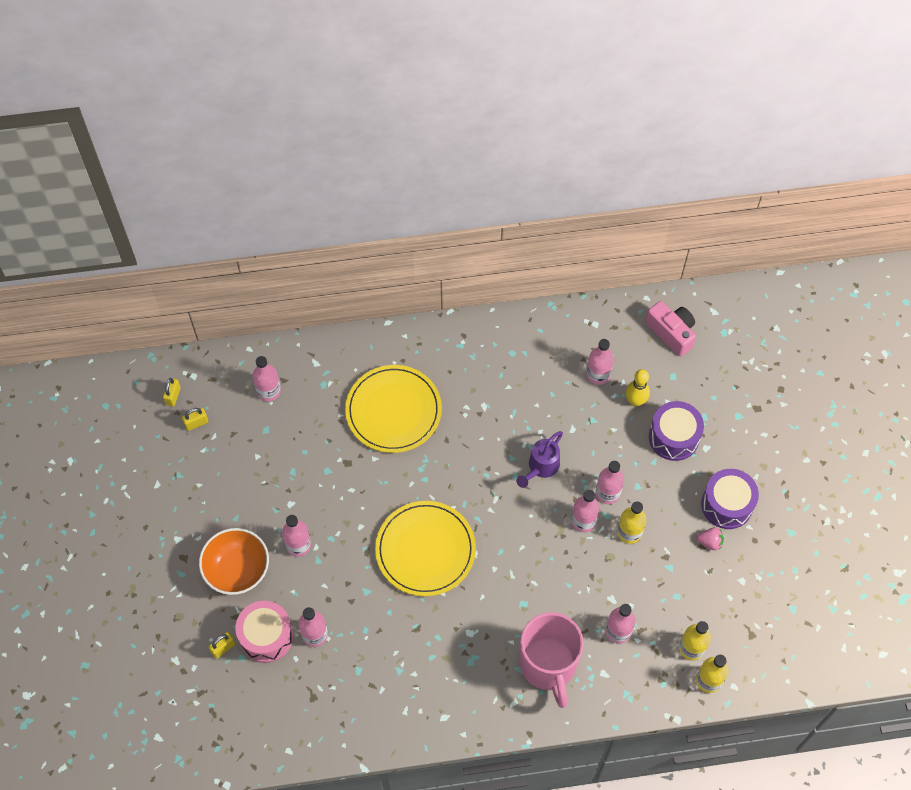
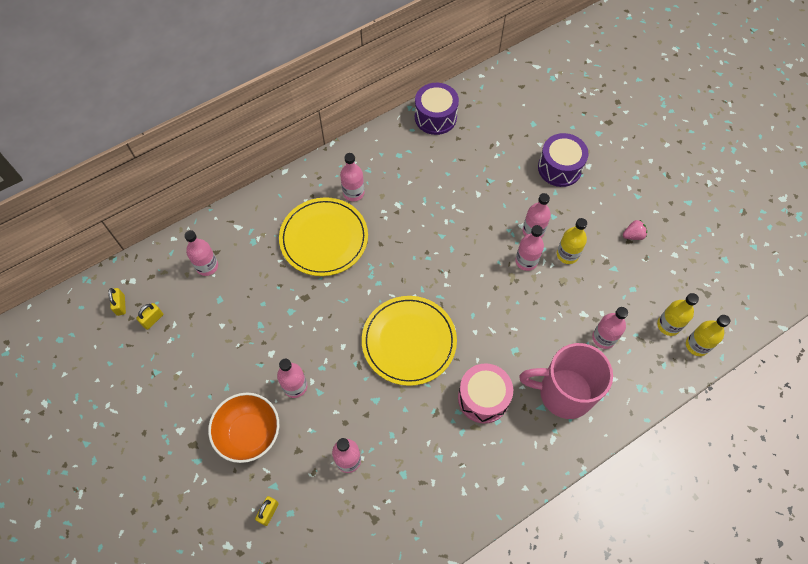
camera: 25 degrees left, 0 degrees up
(266, 636) = (304, 482): pink drum -> pink drum (483, 398)
(541, 467) = (469, 233): purple watering can -> none
(548, 665) = (563, 393): pink mug -> pink mug turned 135 degrees clockwise
(598, 374) = (475, 145): pink bottle -> pink bottle (353, 193)
(635, 401) = (515, 153): yellow bowling pin -> none
(671, 333) = (514, 93): pink camera -> none
(727, 504) = (629, 201): purple drum -> purple drum (435, 117)

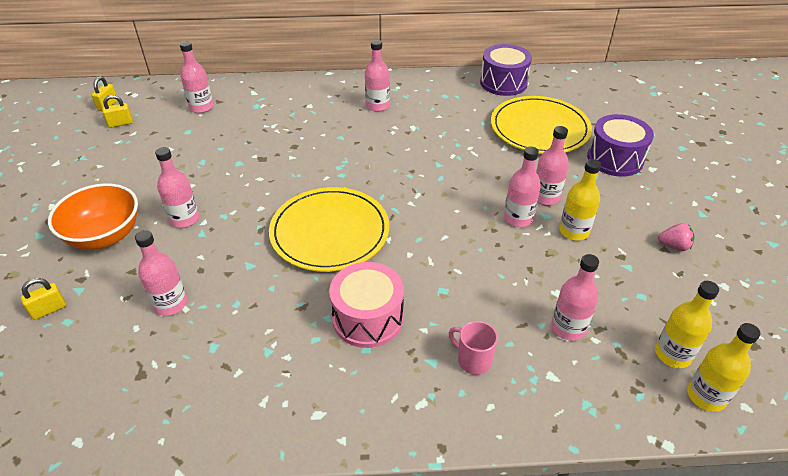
camera: 30 degrees right, 20 degrees down
(324, 238) = (320, 125): yellow plate -> yellow plate (539, 128)
(563, 393) = (473, 360): pink mug -> pink mug, size x0.42

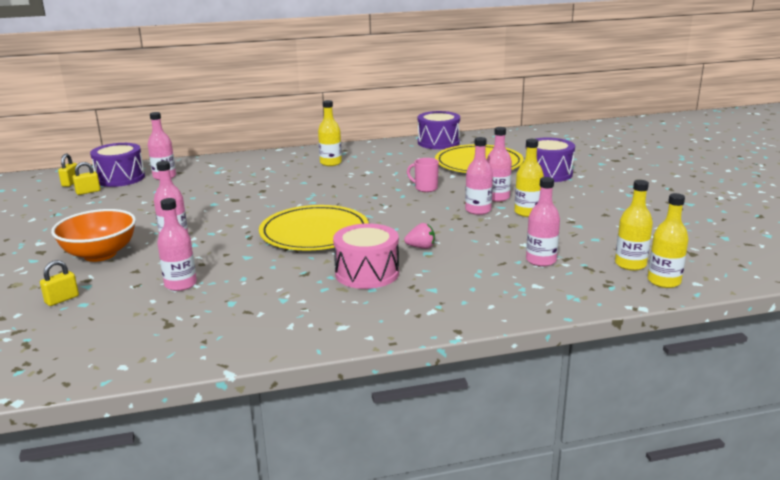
camera: 10 degrees left, 20 degrees down
(157, 104) = (120, 178): none -> purple drum
(377, 105) = (331, 163): pink bottle -> yellow bottle
(473, 360) = (467, 285): pink mug -> pink mug (425, 188)
(674, 246) = (612, 212): pink strawberry -> pink strawberry (421, 247)

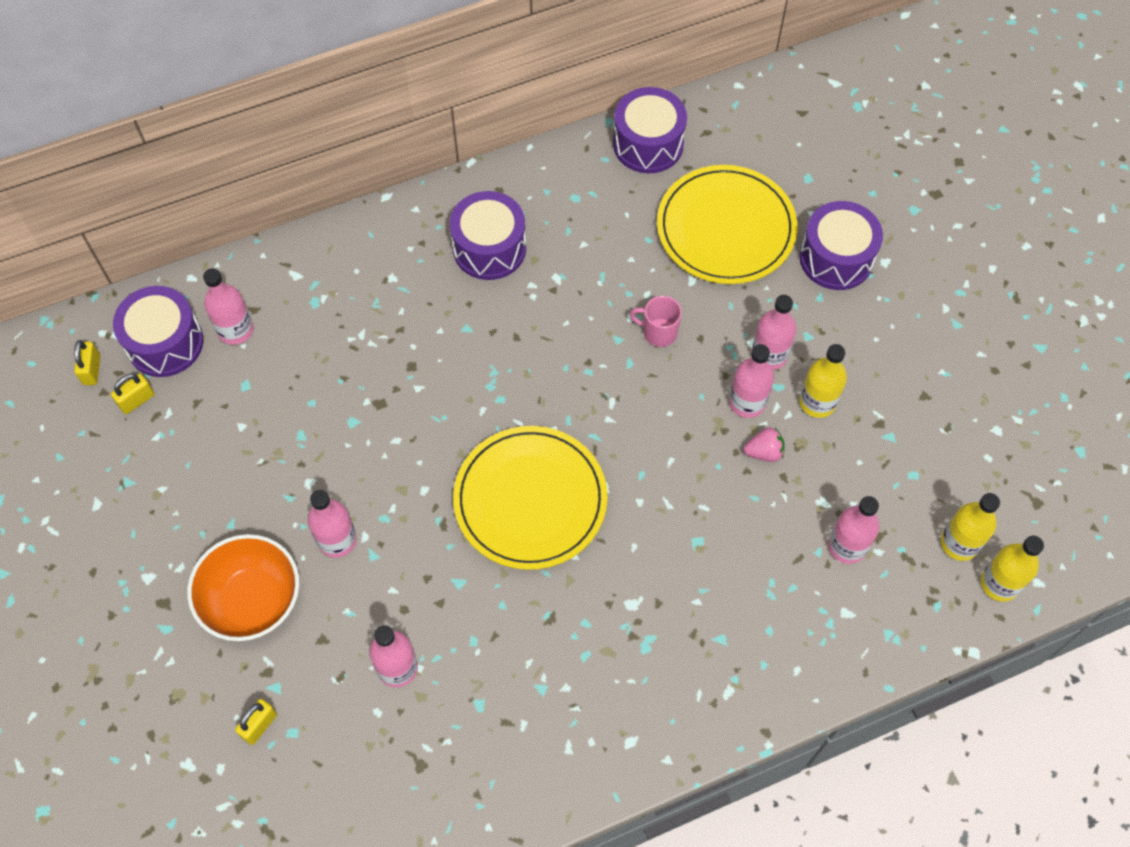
camera: 10 degrees left, 40 degrees up
(331, 163) = (489, 248): yellow bottle -> purple drum
(367, 273) = (630, 608): pink drum -> none
(421, 247) = (686, 527): pink strawberry -> pink strawberry (764, 452)

